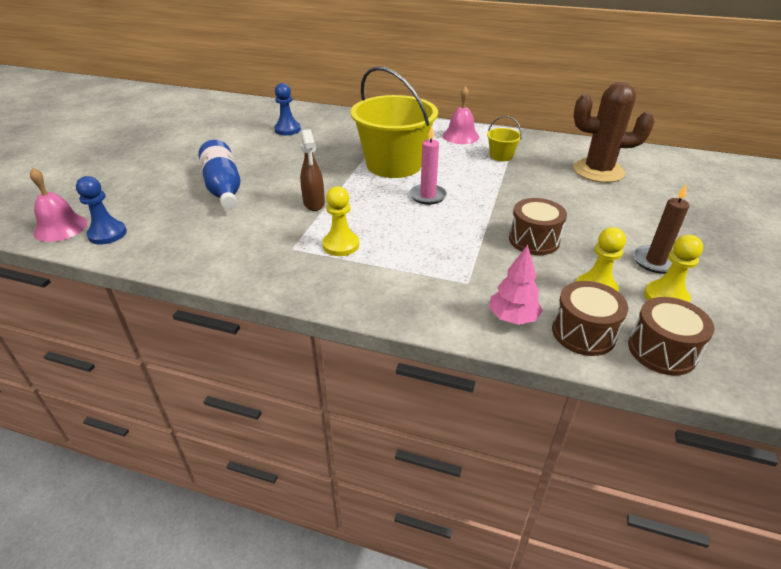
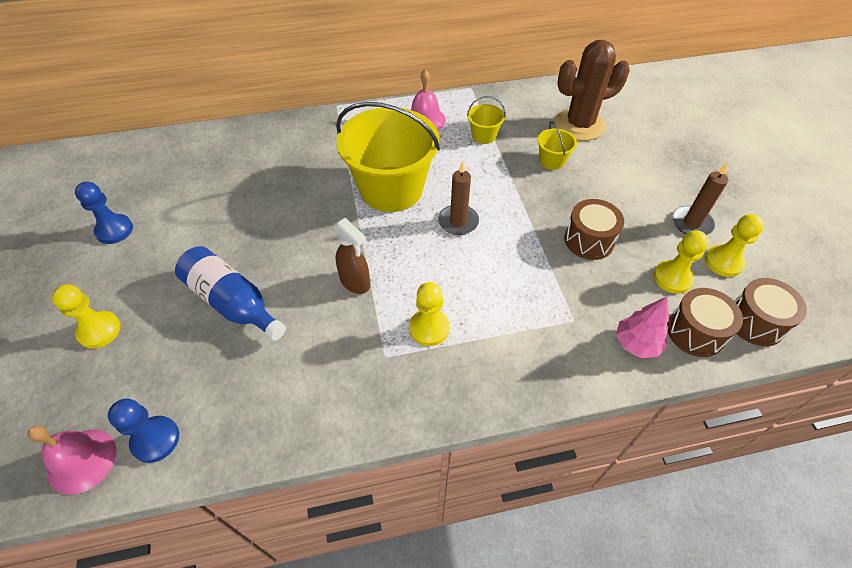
camera: 30 degrees left, 15 degrees up
(135, 175) = (99, 330): none -> yellow pawn
(287, 130) = (228, 177): blue pawn -> blue pawn (114, 230)
(428, 196) = (458, 221): pink candle -> brown candle
(548, 185) = (552, 161): none -> yellow bucket

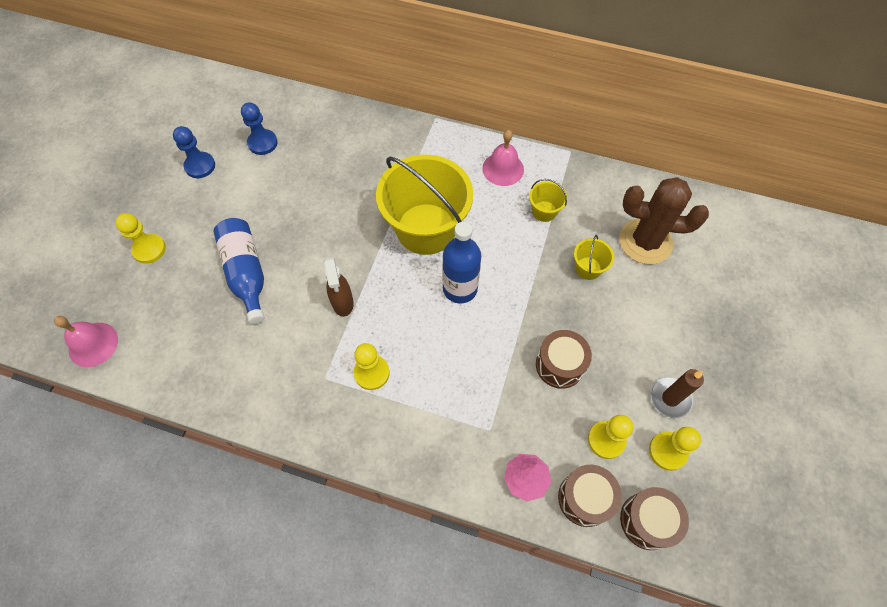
camera: 30 degrees right, 10 degrees up
(155, 440) = (142, 355): blue pawn -> blue pawn (262, 143)
(458, 221) = (460, 289): brown candle -> blue bottle

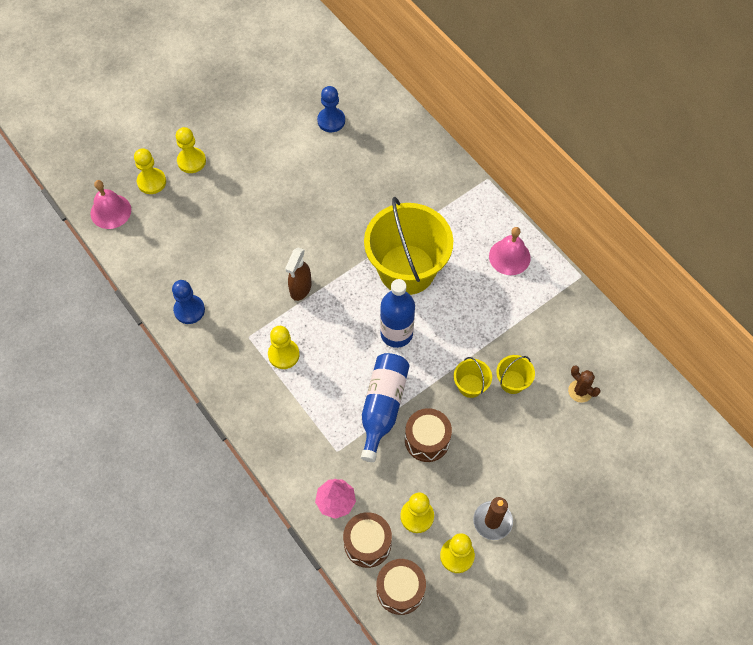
camera: 35 degrees right, 0 degrees up
(120, 291) = (151, 182): none -> yellow pawn
(200, 166) = (271, 113): blue pawn -> blue pawn (189, 310)
(246, 273) = (247, 222): blue bottle -> blue bottle (382, 407)
(544, 211) = (515, 313): yellow bucket -> yellow bucket (470, 386)
(645, 241) = (580, 391): brown cactus -> brown cactus, size x0.46

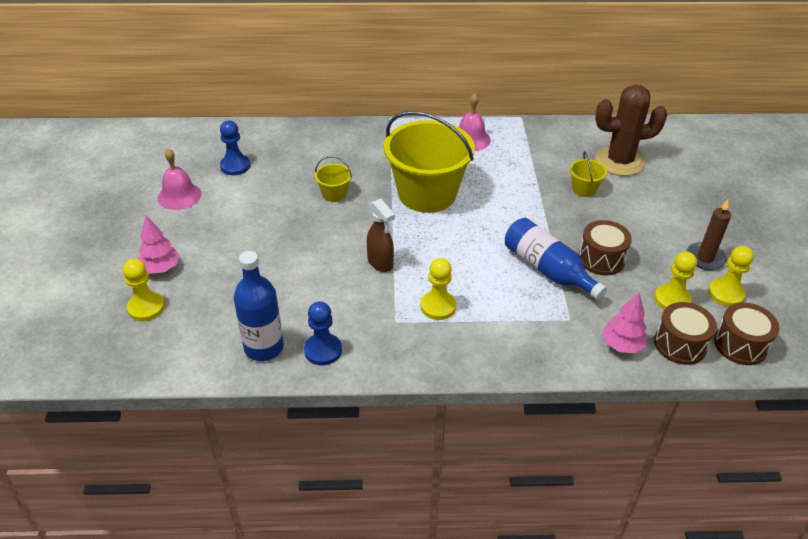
camera: 55 degrees left, 20 degrees down
(110, 211) = (139, 356): pink bell -> pink bell (179, 196)
(191, 161) = (161, 268): yellow pawn -> pink tree
(396, 333) = (482, 228): blue bottle -> blue bottle (264, 347)
(470, 386) = (569, 211): yellow bucket -> yellow bucket (334, 194)
(580, 391) = (619, 161): brown cactus -> brown cactus, size x2.18

